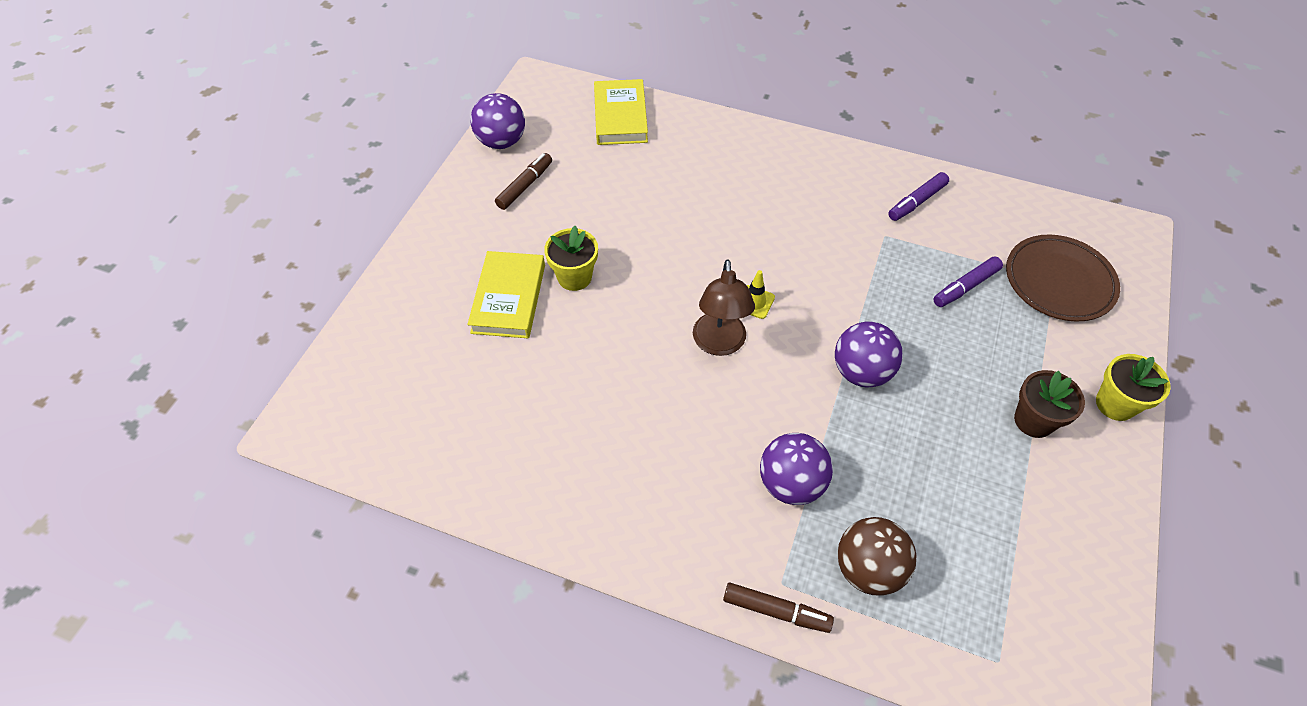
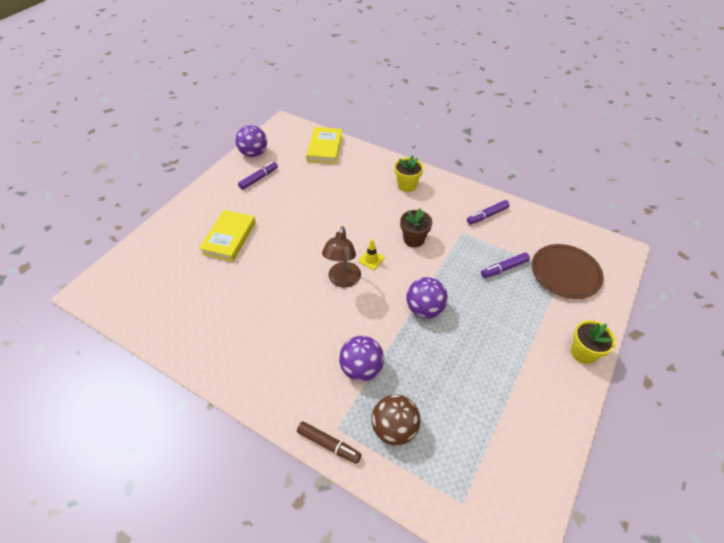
camera: 10 degrees right, 5 degrees down
(525, 186) = (259, 178): brown marker -> purple marker
(574, 277) = (270, 231): yellow flower pot -> yellow flower pot (407, 185)
(1033, 420) = (526, 355): brown flower pot -> brown flower pot (413, 239)

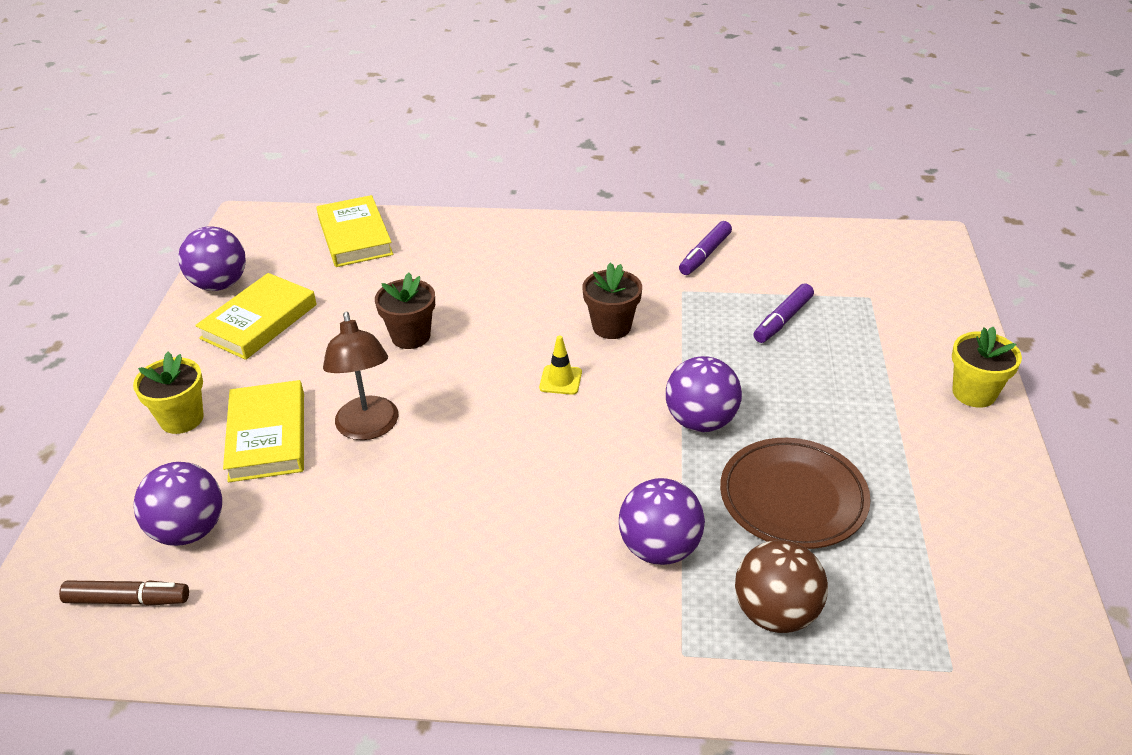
camera: 25 degrees left, 10 degrees down
(173, 271) = (189, 530): none -> purple ball
(259, 178) = (259, 321): purple marker -> yellow book
(318, 210) = (411, 336): none -> brown flower pot
(329, 444) = (686, 685): brown marker -> brown marker (128, 600)
(343, 280) = (533, 429): brown lamp -> brown lamp (368, 428)
(407, 185) = (544, 251): yellow flower pot -> yellow flower pot (182, 419)
(565, 273) = (875, 296): brown plate -> brown plate (793, 498)

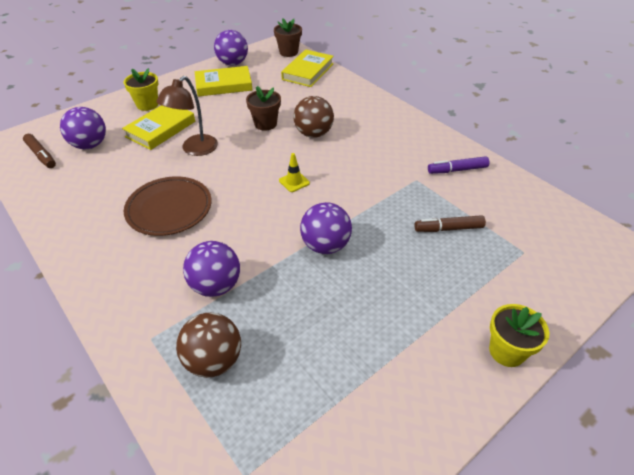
camera: 45 degrees right, 5 degrees up
(492, 310) = (313, 133): none -> brown ball
(611, 326) = (354, 174): brown flower pot -> brown flower pot (288, 52)
(782, 320) = (448, 228): purple marker -> brown marker
(793, 498) = (309, 316): brown plate -> brown plate (169, 209)

